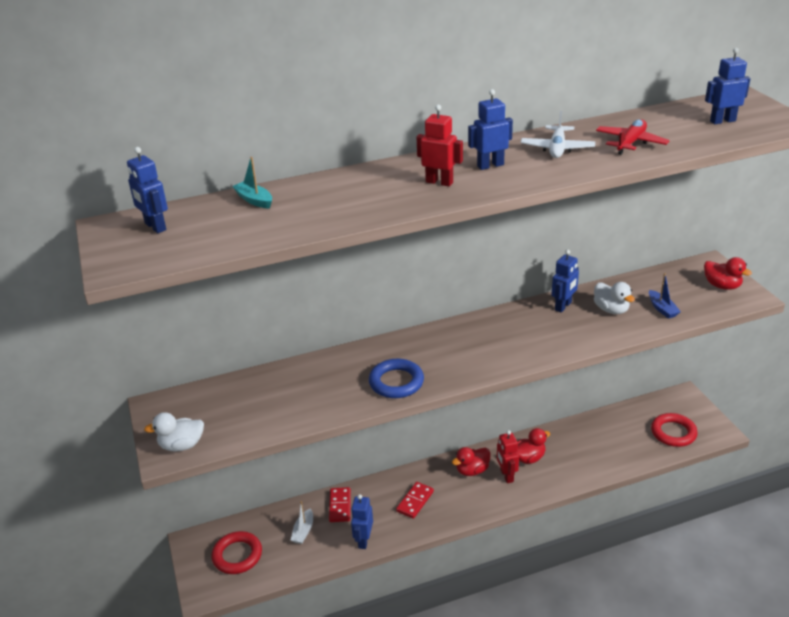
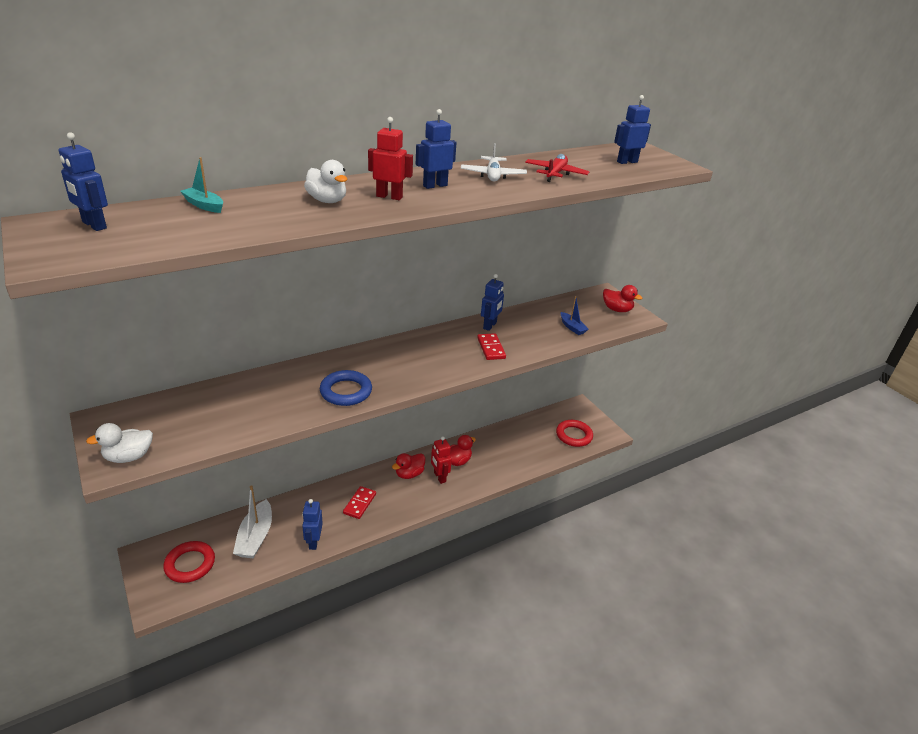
camera: 15 degrees left, 0 degrees up
(303, 531) = (255, 537): white boat -> white boat, size x1.77
(340, 506) = (290, 512): red domino -> red domino (491, 348)
(611, 310) = (530, 328): white duck -> white duck (327, 201)

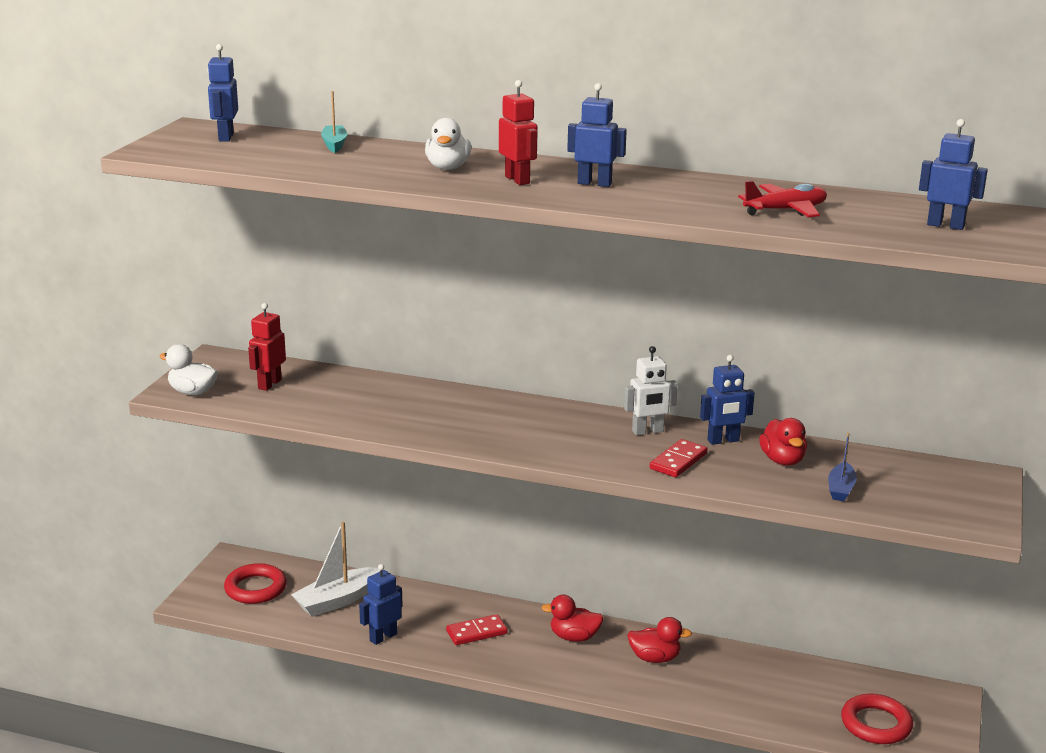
camera: 50 degrees right, 10 degrees down
(346, 391) = (442, 427): blue ring -> none
(439, 477) = (606, 660): red robot -> red robot (269, 384)
(451, 338) = (648, 431): none -> white robot
(493, 175) = (694, 192): white plane -> none
(617, 309) = (962, 500): red duck -> red duck (782, 460)

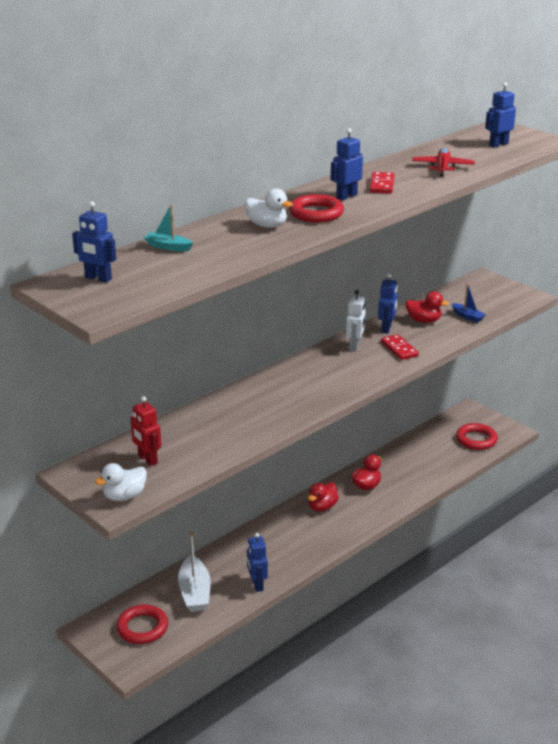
camera: 60 degrees left, 5 degrees up
(476, 632) = (285, 543): red domino -> red domino (382, 185)
(517, 180) = (316, 213): red robot -> red ring

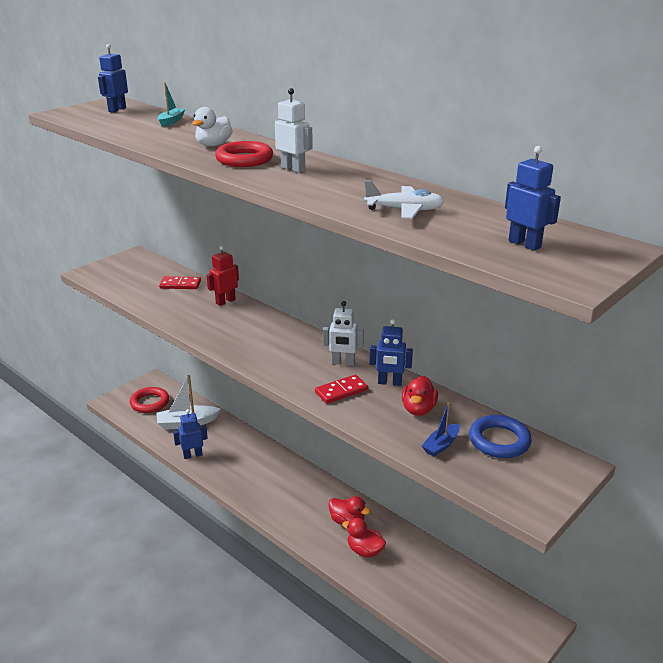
camera: 85 degrees right, 0 degrees up
(124, 496) = (99, 274): white duck -> none
(147, 459) = (145, 278): red robot -> red robot (225, 301)
(322, 507) = (306, 489): red duck -> red duck (364, 551)
(346, 196) = (293, 169): blue robot -> white robot
(382, 185) = (331, 182): red domino -> red domino (180, 285)
(442, 167) = (404, 210): red plane -> white plane
(460, 297) = (499, 441): none -> blue ring
(476, 439) = (468, 626): red ring -> none

